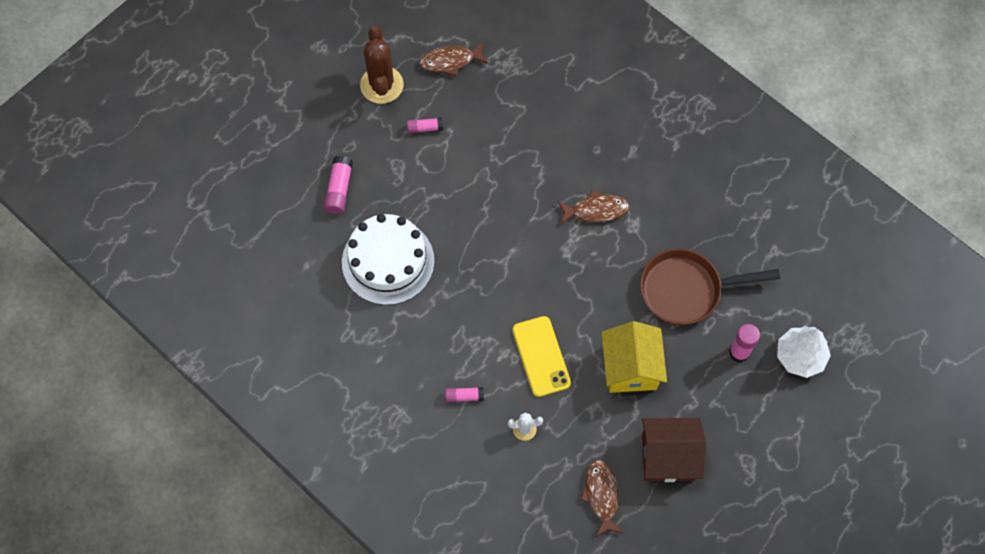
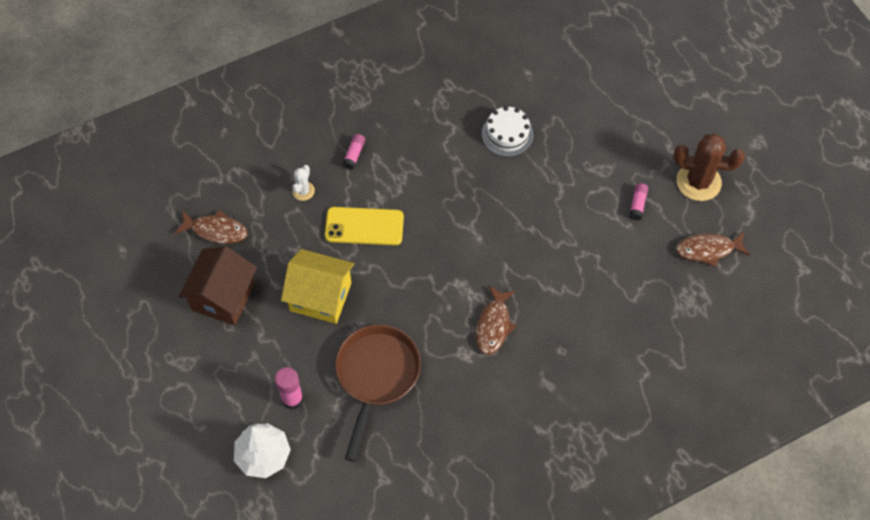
camera: 110 degrees right, 5 degrees down
(339, 189) = (595, 116): pink glue stick -> none
(388, 261) = (507, 134): white cake -> white cake, size x0.58
(450, 61) = (708, 250): brown fish -> brown fish turned 105 degrees counterclockwise

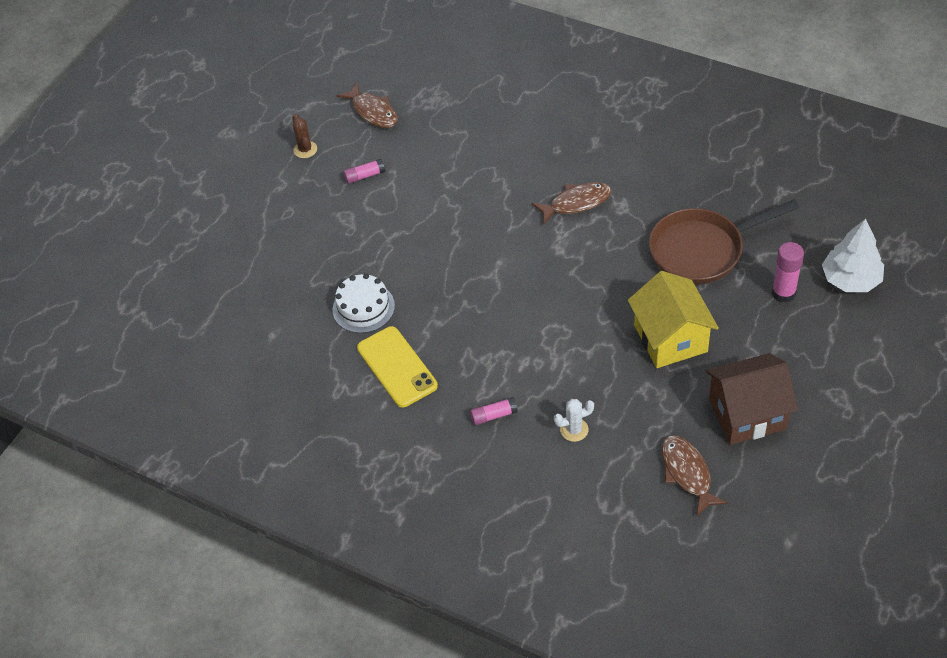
camera: 120 degrees left, 10 degrees down
(364, 226) = (567, 353): yellow phone -> yellow phone (397, 367)
(698, 182) = (305, 149): brown cactus -> brown cactus, size x0.50

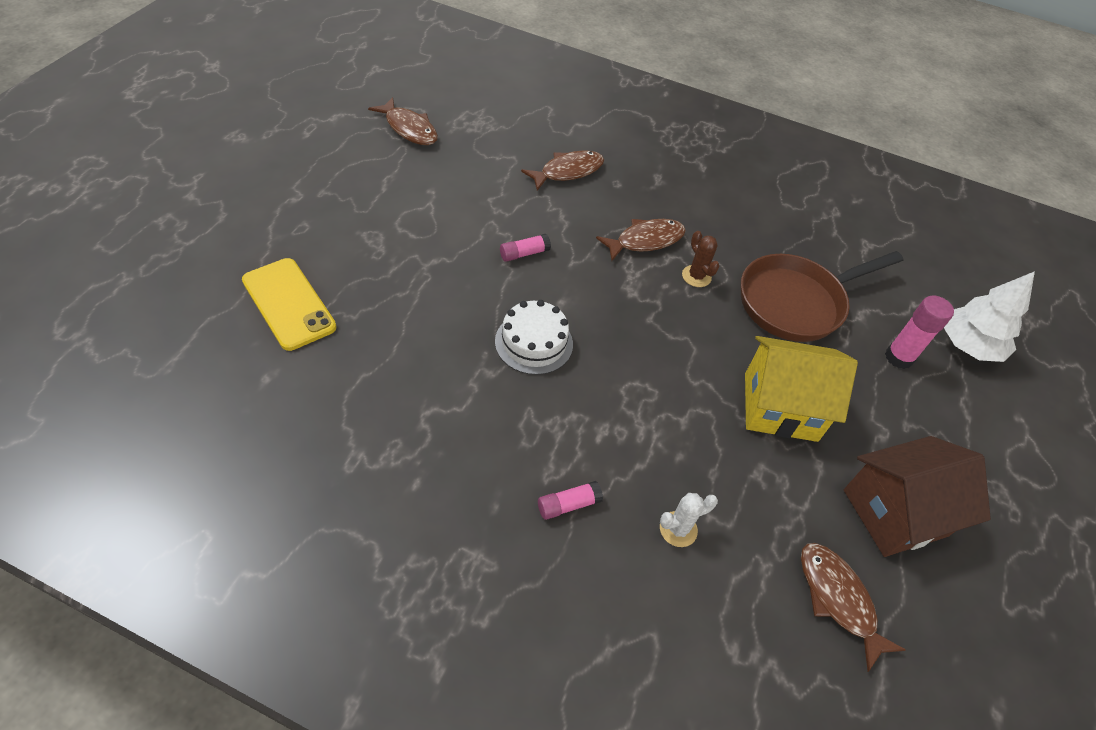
camera: 15 degrees left, 0 degrees up
(305, 149) = (328, 161): brown cactus -> brown cactus (696, 276)
(363, 308) = (391, 348): white cake -> white cake (534, 342)
(364, 176) = (397, 194): pink glue stick -> pink glue stick (524, 253)
(397, 367) = (435, 430): yellow phone -> yellow phone (289, 304)
(512, 142) = (567, 171): none -> brown fish
(670, 338) = (780, 407): yellow house -> yellow house turned 60 degrees counterclockwise

